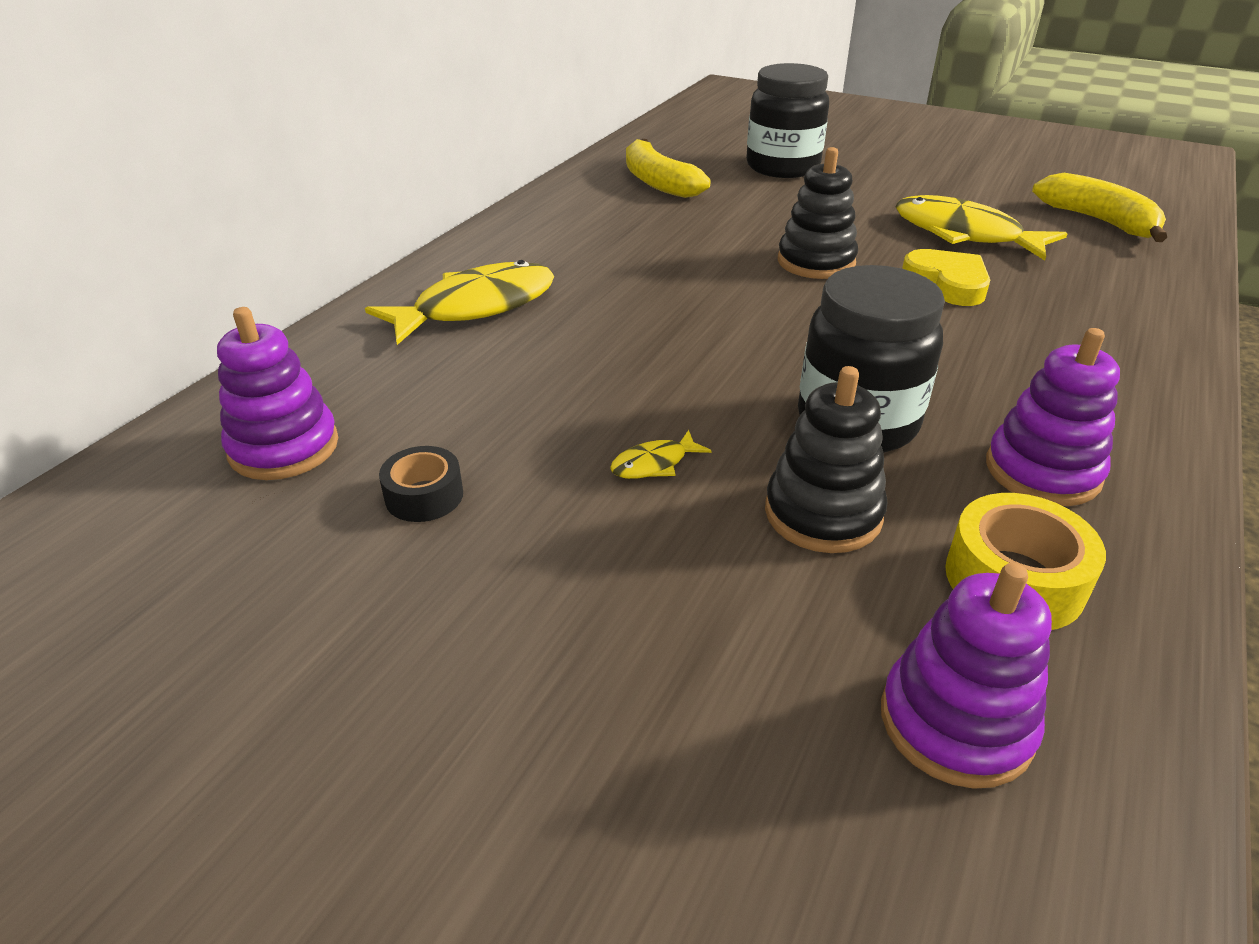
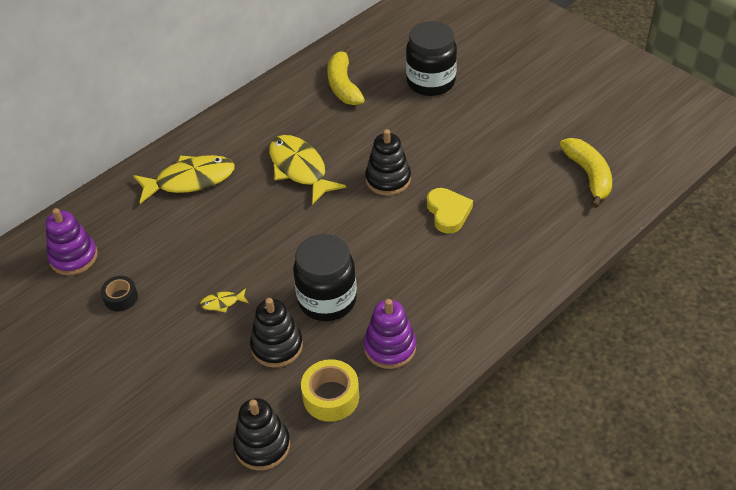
camera: 20 degrees right, 10 degrees up
(956, 722) = (262, 446): purple stacking toy -> black stacking toy
(963, 234) = (493, 172): yellow fish -> yellow fish (299, 169)

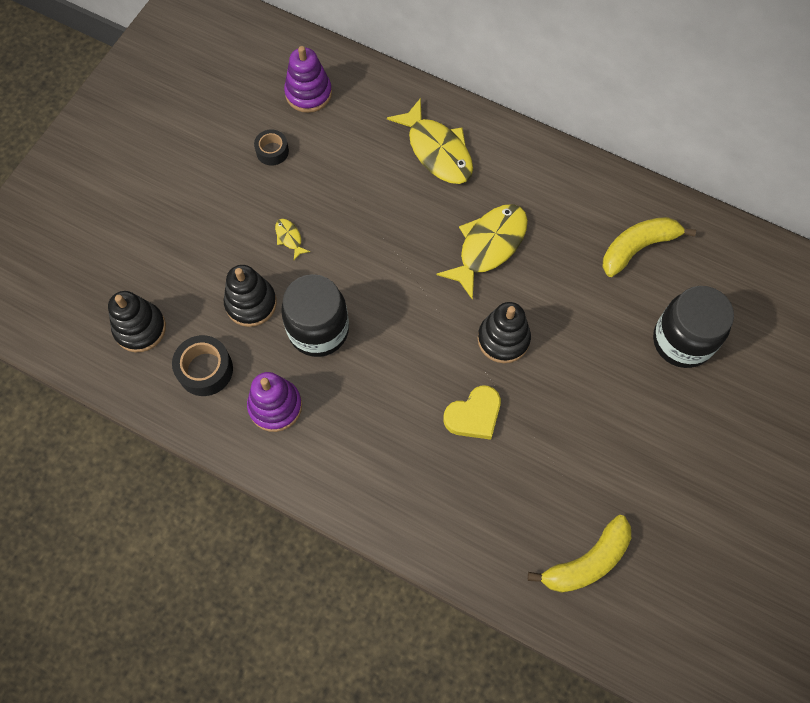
camera: 70 degrees right, 20 degrees up
(331, 397) = (205, 369): yellow tape -> black tape

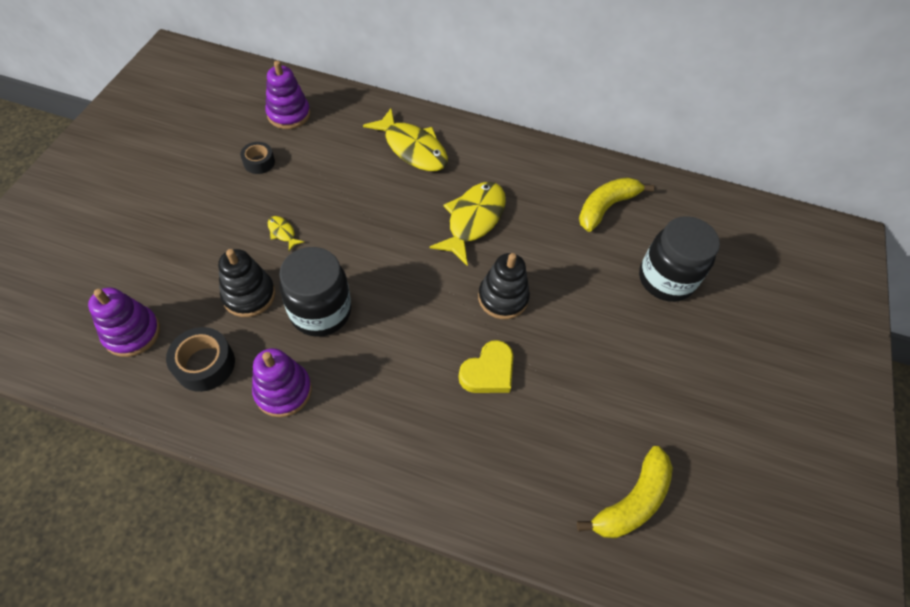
camera: 15 degrees left, 10 degrees down
(140, 328) = (132, 333): black stacking toy -> purple stacking toy

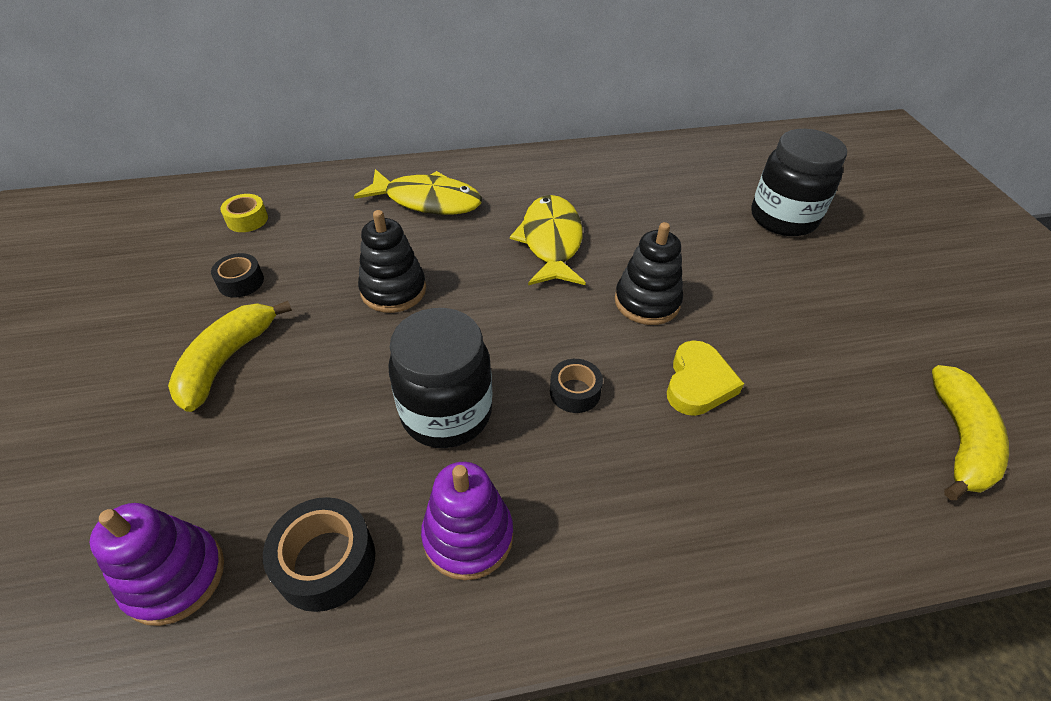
camera: 25 degrees left, 10 degrees down
(249, 295) = (332, 438): black stacking toy -> black stacking toy (393, 290)
(282, 233) = (328, 345): yellow fish -> none
(288, 114) = (247, 220): purple stacking toy -> yellow tape
(405, 337) = (575, 392): none -> black tape
(606, 207) = (672, 180): yellow banana -> yellow banana (227, 360)

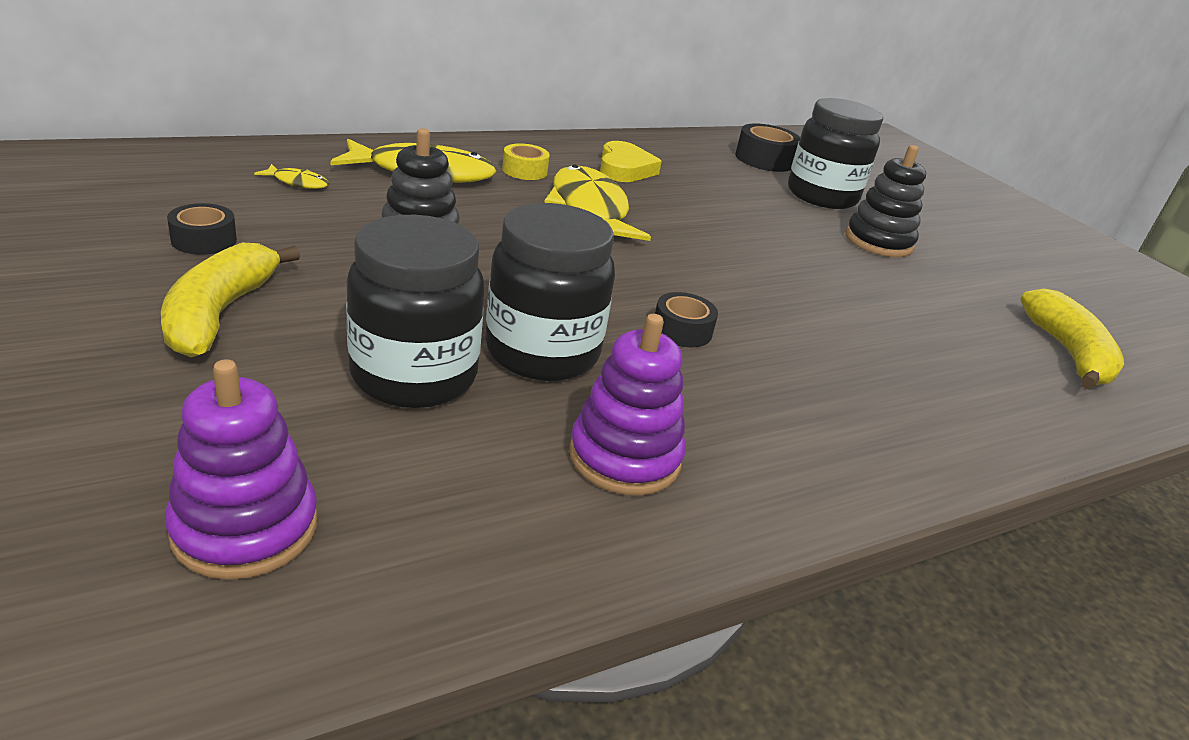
camera: 20 degrees left, 15 degrees down
(247, 220) = (184, 183): yellow tape -> yellow tape (524, 171)
(326, 561) = (456, 494): black tape -> black tape (764, 159)
(327, 216) = (298, 182): none -> yellow fish
(339, 433) = (414, 376): none -> black jar
(647, 302) = (720, 257): black stacking toy -> black stacking toy (878, 242)
(698, 383) = (807, 320): yellow heart -> yellow heart (624, 169)

